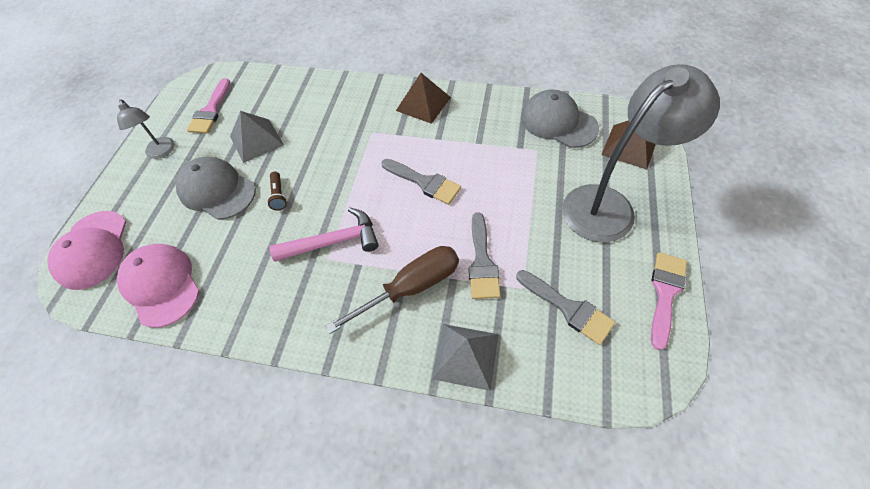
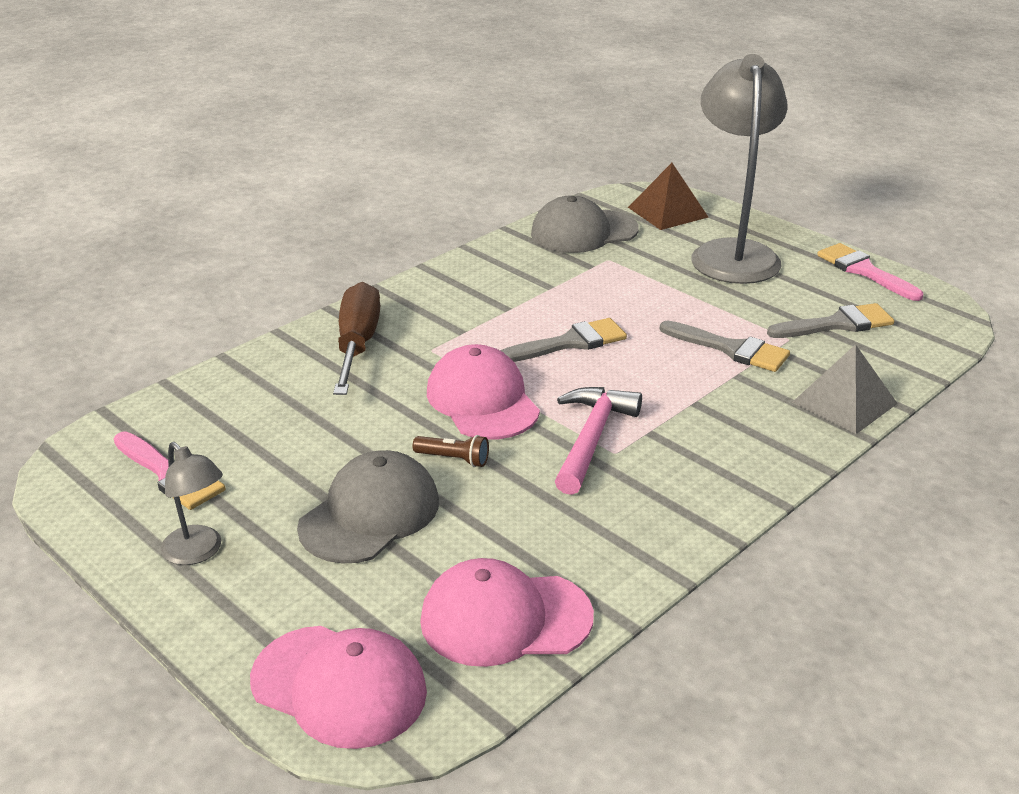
camera: 60 degrees left, 25 degrees down
(162, 152) = (198, 552): grey lamp -> grey lamp turned 45 degrees clockwise
(217, 190) = (370, 514): grey cap -> grey cap turned 150 degrees clockwise
(256, 140) = (310, 448): grey pyramid -> none
(338, 177) = (482, 400): none -> pink cap
(411, 288) = (722, 406): brown screwdriver -> brown screwdriver (357, 345)
(423, 103) = (432, 297): brown pyramid -> none

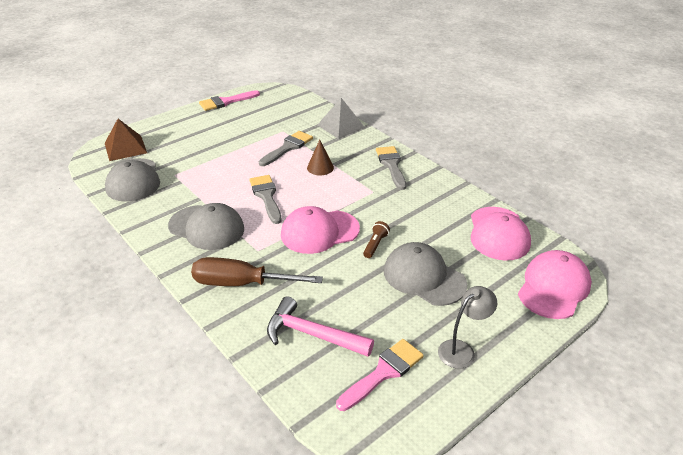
camera: 85 degrees left, 5 degrees up
(480, 302) = (206, 227): none -> grey cap
(591, 438) = (361, 197): pink hammer -> pink hammer (312, 334)
(676, 388) = (320, 167): none -> brown cone
(732, 253) = (189, 134): grey lamp -> none
(837, 324) = (274, 117): grey brush -> grey brush (391, 165)

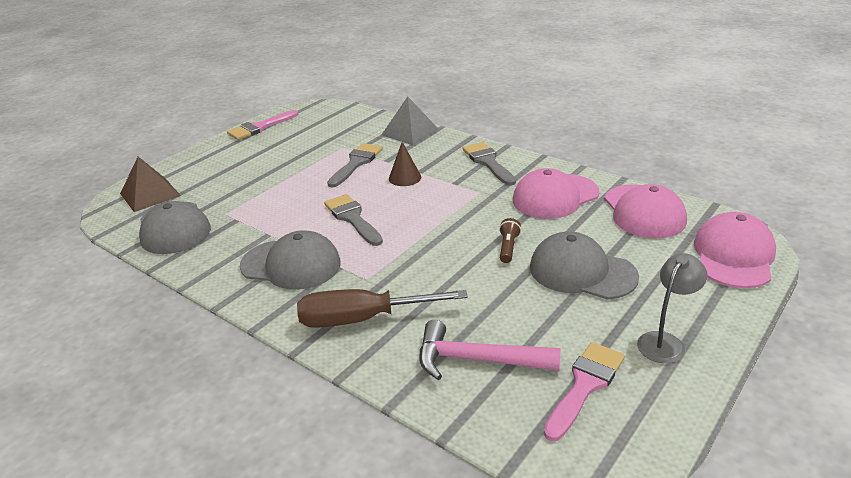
camera: 10 degrees left, 5 degrees down
(319, 232) = (434, 245): pink cap -> pink cap (555, 196)

